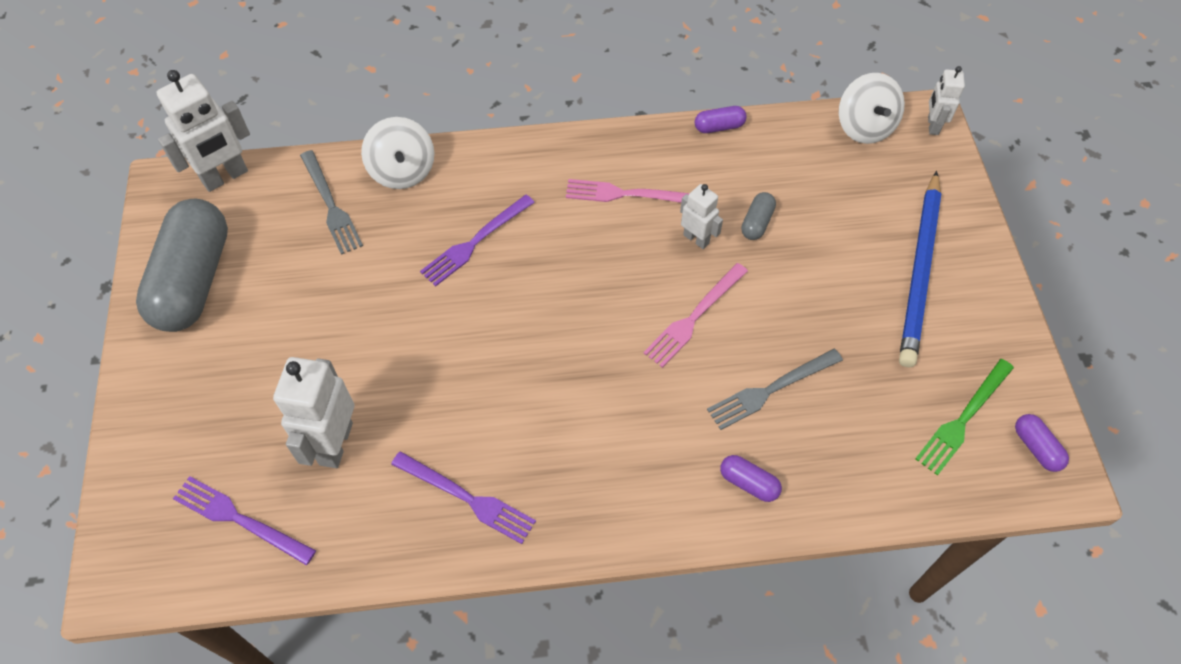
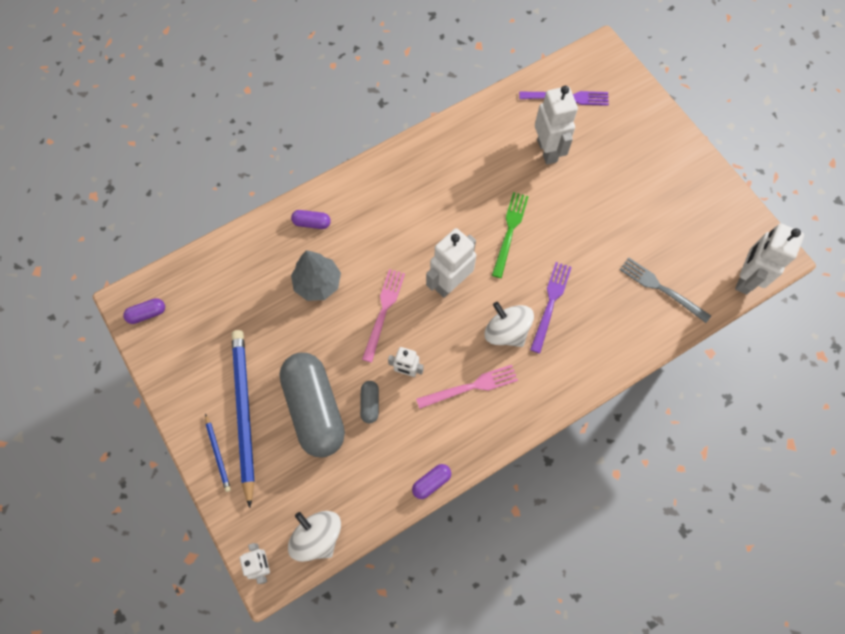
camera: 155 degrees right, 10 degrees up
(194, 280) = (700, 203): grey capsule -> grey capsule (314, 409)
(402, 171) = (634, 336): white spinning top -> white spinning top (506, 331)
(466, 498) = (460, 153): purple fork -> none
(588, 316) = (450, 283): none -> white robot
(771, 389) = (317, 283): grey fork -> grey tree
(962, 241) = (218, 454): none -> blue pencil
(963, 418) = (195, 314): green fork -> green fork (510, 232)
(1036, 447) = (147, 314): purple capsule -> purple capsule turned 60 degrees counterclockwise

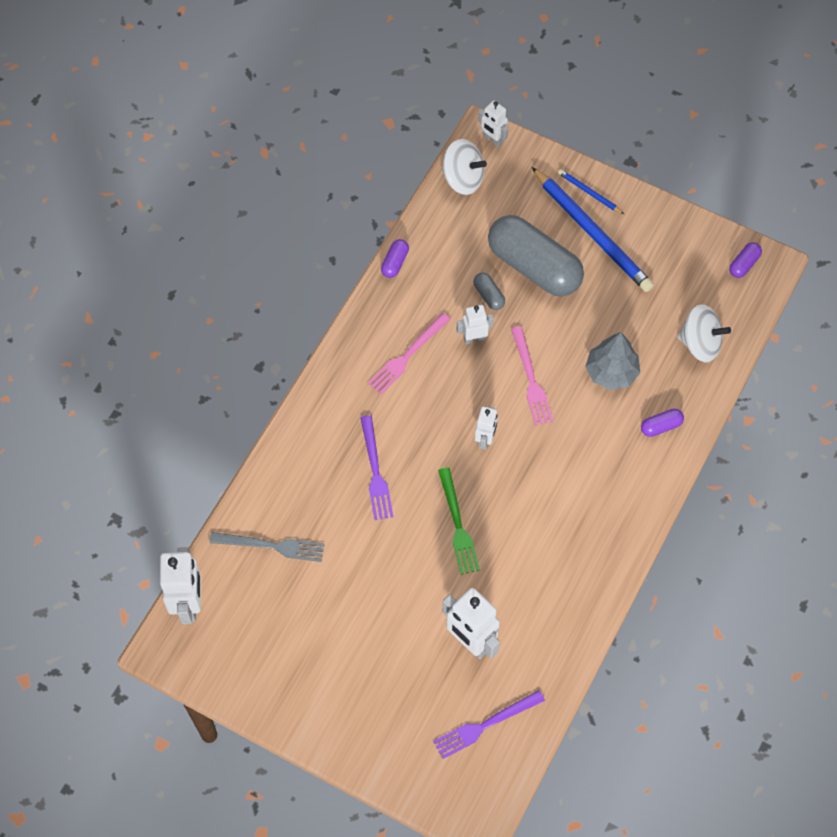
camera: 150 degrees right, 5 degrees down
(450, 283) = (485, 440): white robot -> white robot, size x0.57
(506, 331) = (403, 422): white spinning top -> white spinning top (700, 343)

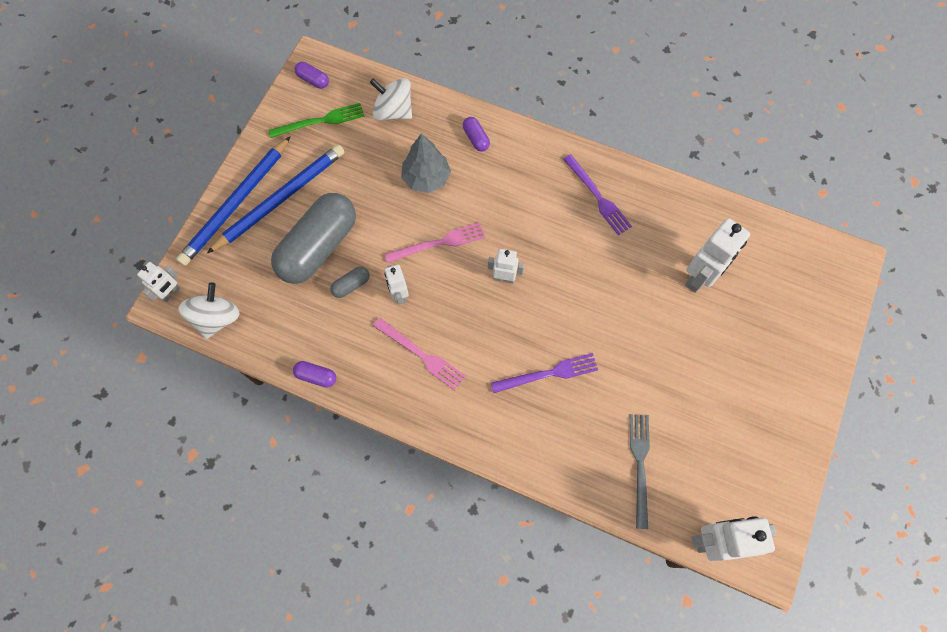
camera: 95 degrees left, 5 degrees up
(457, 524) = (591, 296): green fork -> green fork (320, 121)
(485, 725) = (770, 260): purple fork -> purple fork (597, 196)
(589, 193) = (236, 203): blue pencil -> blue pencil, size x2.20
(700, 343) = (393, 111): white spinning top -> white spinning top turned 75 degrees counterclockwise

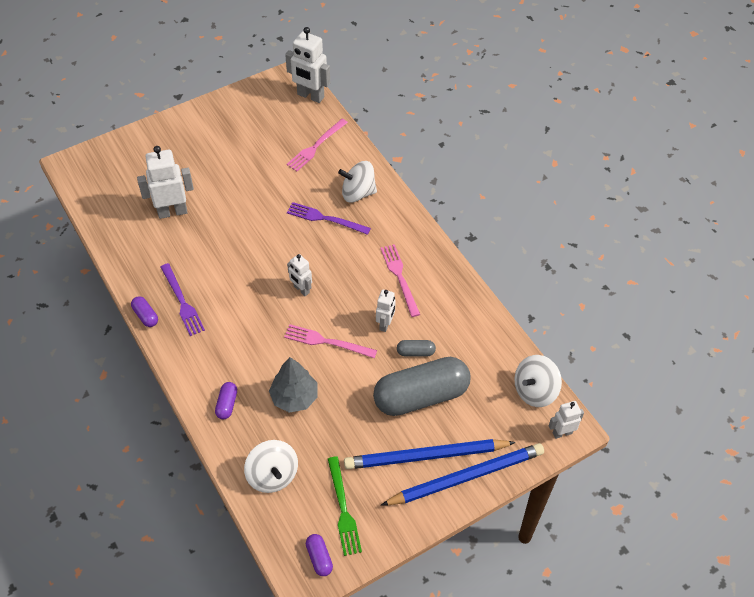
camera: 145 degrees left, 15 degrees down
(316, 376) = (483, 307): purple capsule -> purple capsule (145, 316)
(320, 121) = (343, 508): green fork -> green fork turned 120 degrees counterclockwise
(542, 431) = (358, 193): none -> white spinning top
(597, 196) = (182, 301): purple fork -> purple fork turned 150 degrees clockwise
(640, 465) = (316, 146): grey fork -> pink fork

